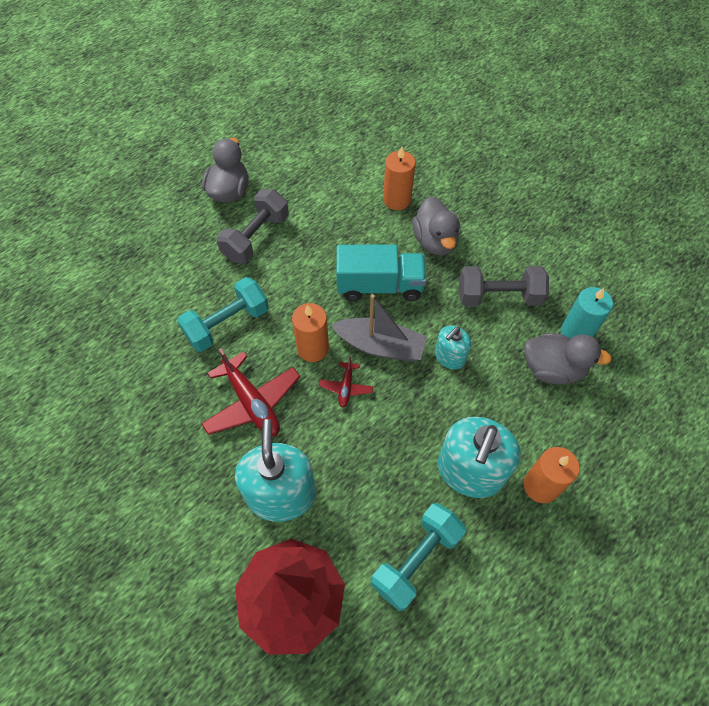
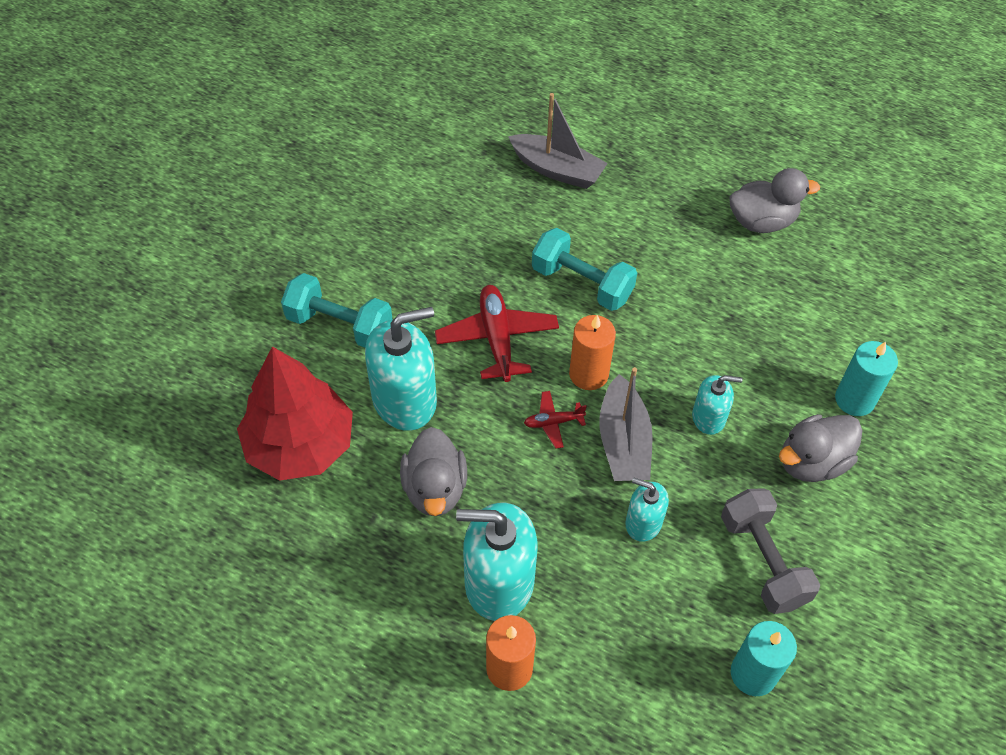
camera: 70 degrees right, 5 degrees down
(104, 302) = (557, 170): none -> grey boat
(252, 402) = (497, 339): red plane -> red plane turned 135 degrees clockwise
(256, 237) = (710, 270): grey dumbbell -> none
(379, 286) = (708, 417): turquoise truck -> turquoise soap dispenser
(397, 200) = (854, 399): orange candle -> turquoise candle
(416, 560) = (375, 550): turquoise dumbbell -> turquoise dumbbell (339, 325)
(552, 369) = (681, 652): grey duck -> grey duck (435, 489)

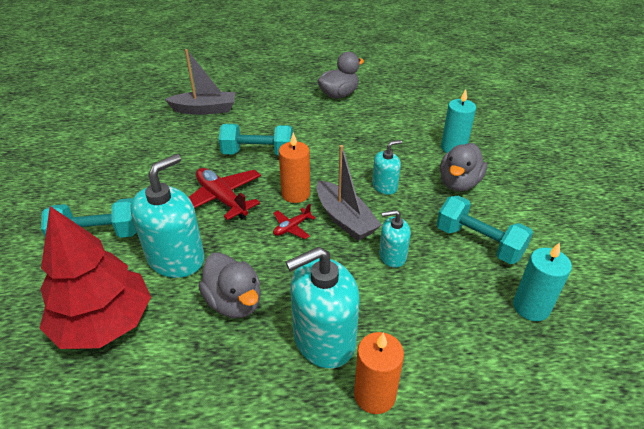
camera: 30 degrees left, 15 degrees down
(763, 561) = (478, 243): grey dumbbell -> turquoise dumbbell

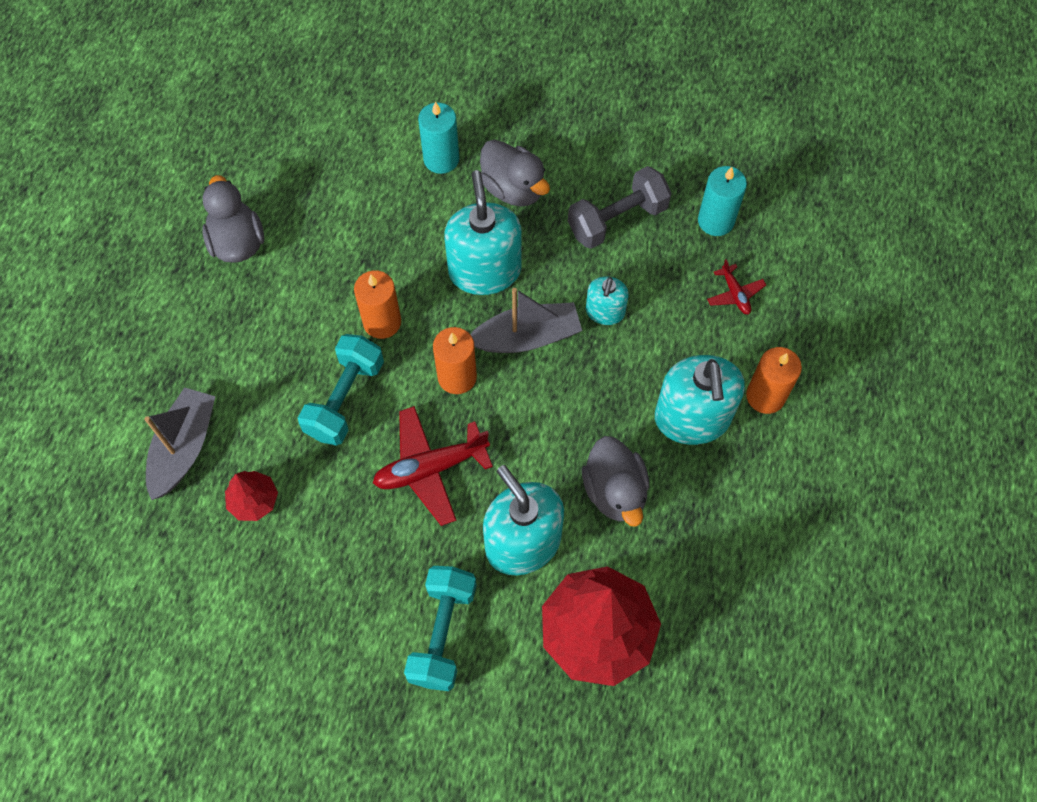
camera: 70 degrees left, 25 degrees up
(179, 138) = (254, 501): none -> red tree
(234, 302) = (615, 491): grey duck -> grey duck turned 90 degrees clockwise
(292, 227) = (519, 400): red plane -> red plane (735, 294)
(319, 154) = (382, 322): none -> orange candle
(384, 186) = (485, 270): turquoise soap dispenser -> turquoise soap dispenser, size x1.86
(478, 243) = (617, 220): turquoise dumbbell -> grey dumbbell

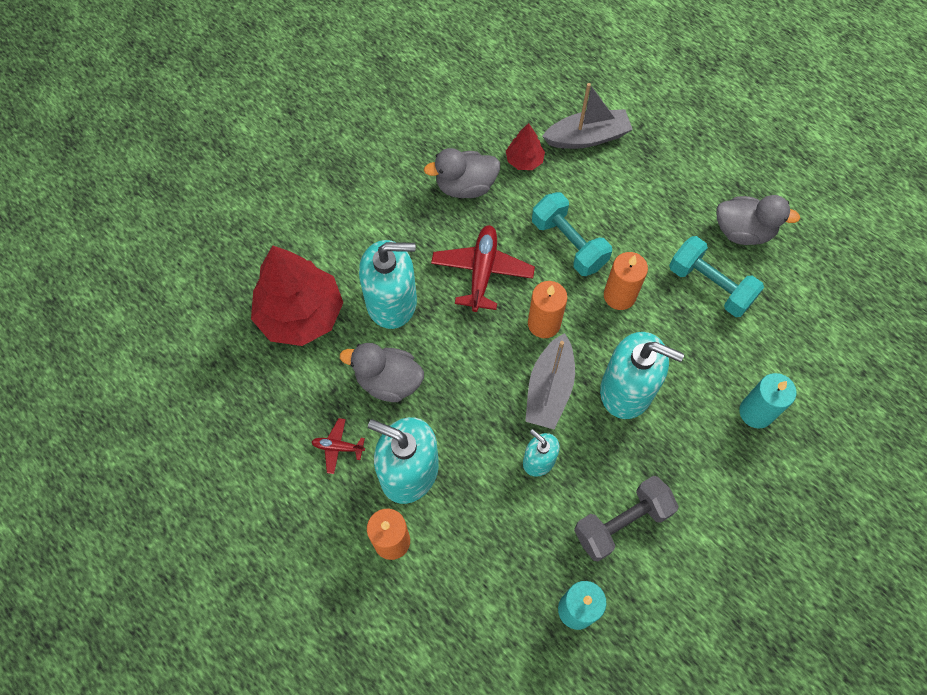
camera: 120 degrees right, 0 degrees up
(184, 448) = (587, 137): grey boat -> grey boat turned 60 degrees counterclockwise
(442, 633) = (364, 224): turquoise dumbbell -> turquoise dumbbell (710, 285)
(513, 189) = (697, 454): grey duck -> grey duck (465, 186)
(617, 220) = (621, 523): grey dumbbell -> grey dumbbell turned 60 degrees clockwise
(735, 294) = (495, 578): red plane -> red plane (338, 447)

